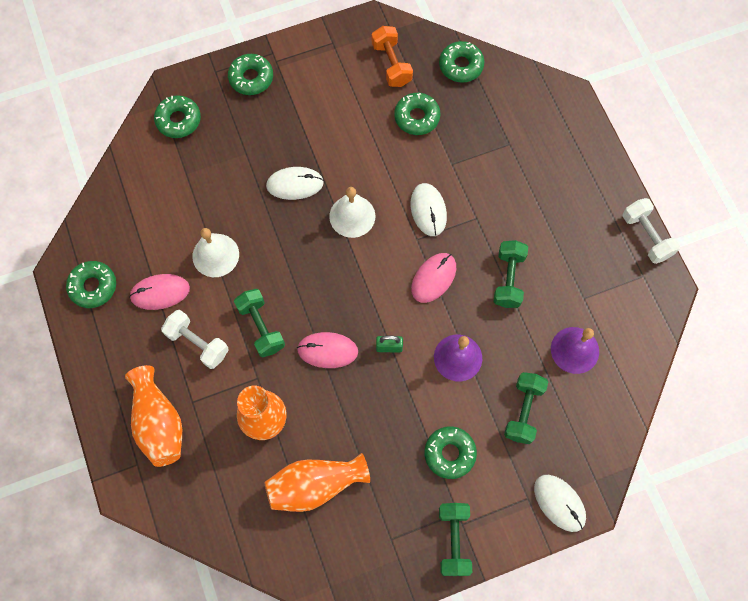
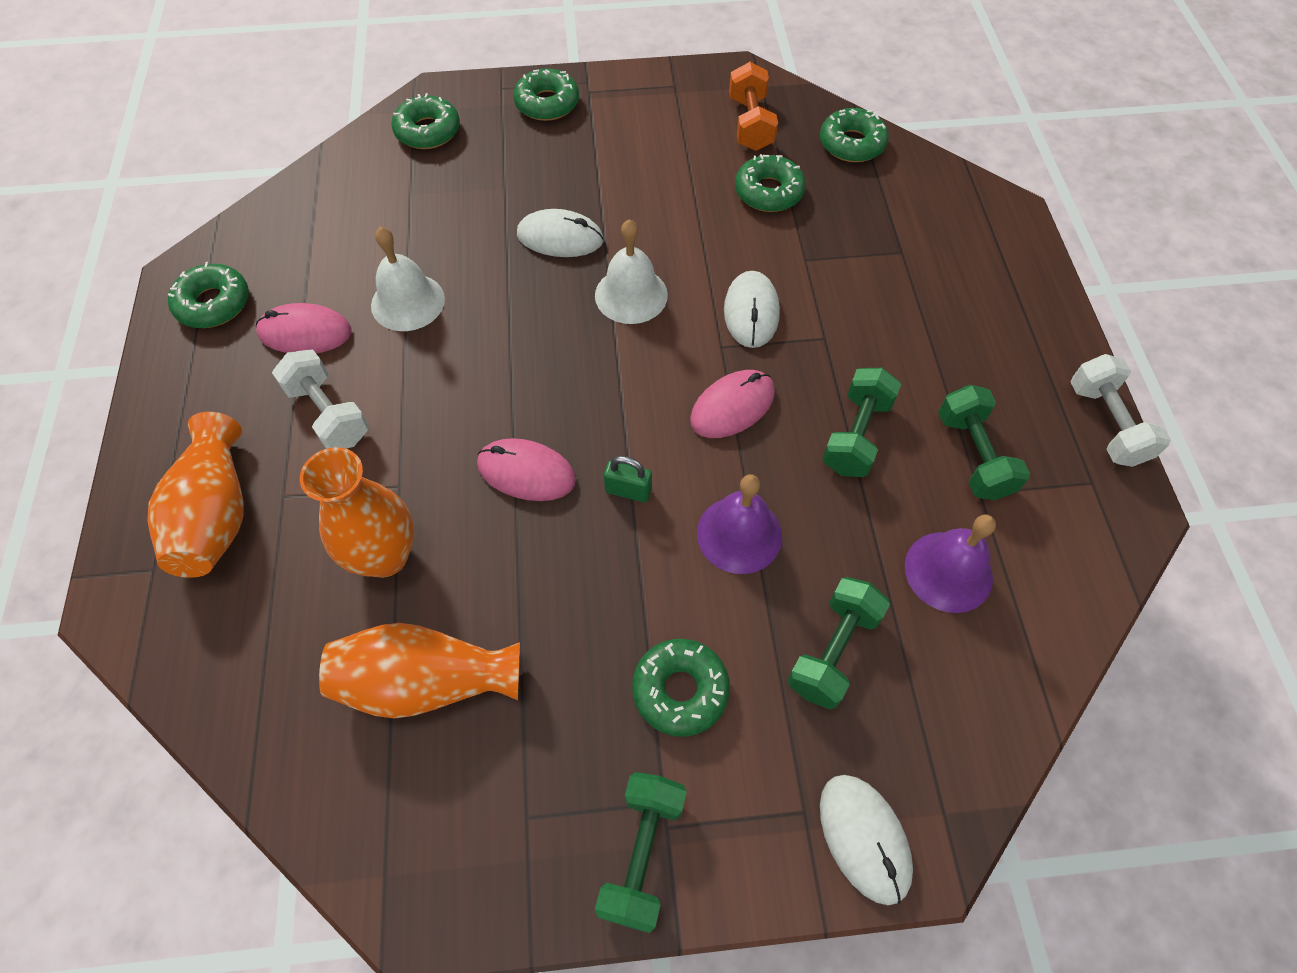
camera: 15 degrees right, 10 degrees down
(261, 327) = (435, 414): green dumbbell -> green dumbbell (973, 456)

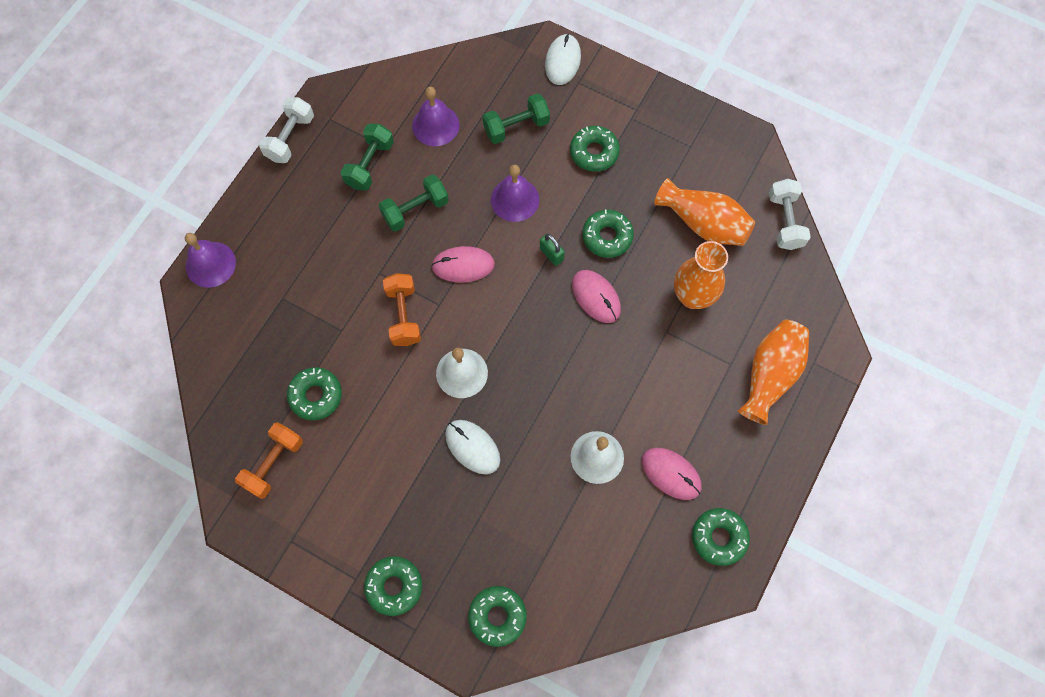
camera: 145 degrees left, 10 degrees up
(329, 414) = (683, 402): white dumbbell -> white dumbbell (784, 221)
(642, 854) = (652, 107): green dumbbell -> none
(751, 312) = (403, 315): white mouse -> orange dumbbell
(852, 144) = (227, 399): green donut -> green donut (607, 237)
(1014, 238) = (210, 264): none -> purple bell

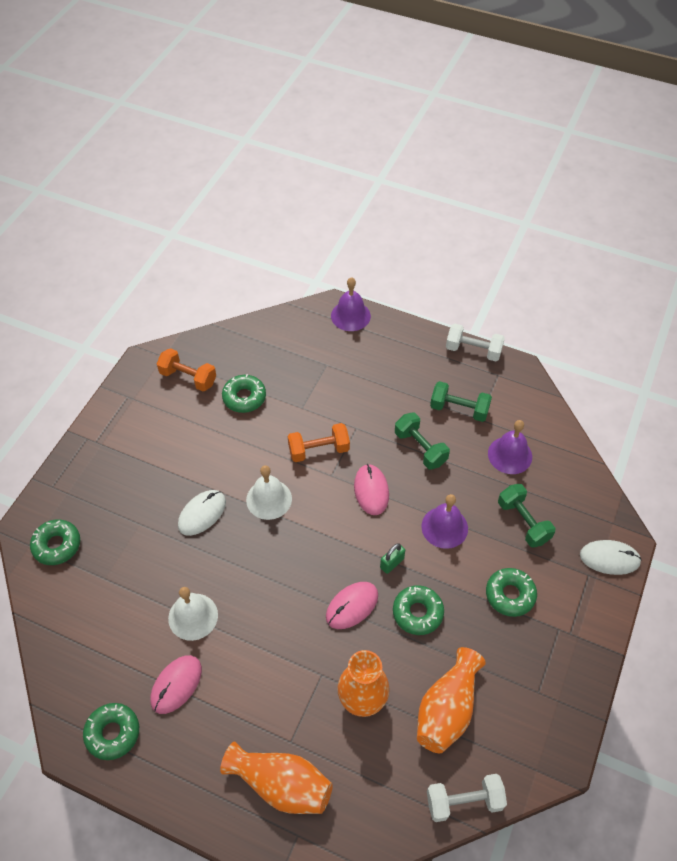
camera: 85 degrees right, 15 degrees down
(394, 586) = (87, 468): green donut -> none

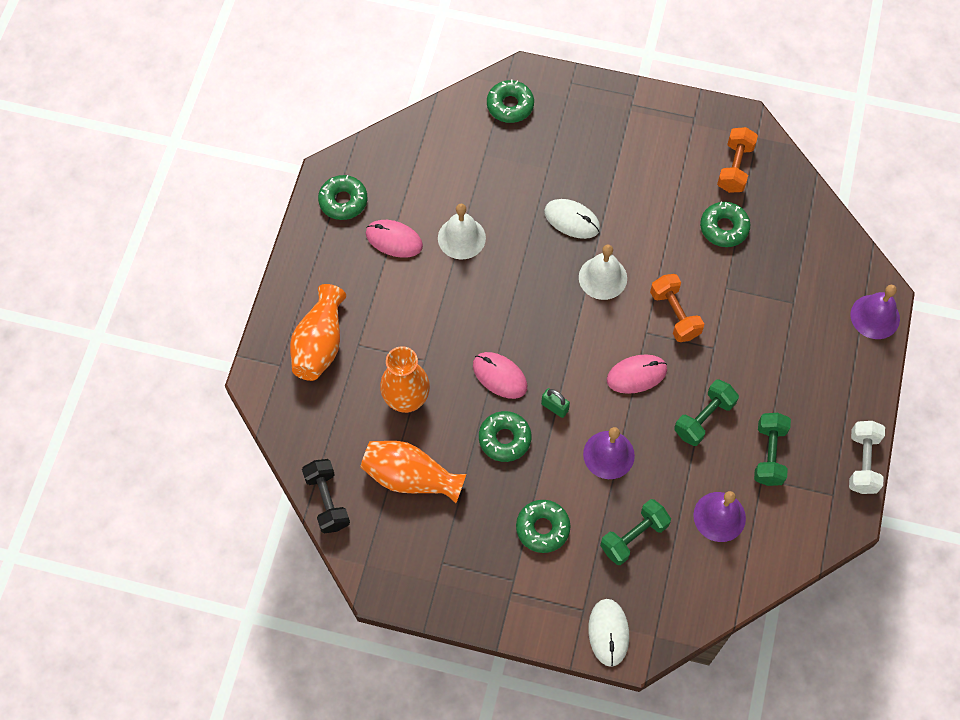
camera: 80 degrees right, 10 degrees up
(464, 801) = (327, 501): white dumbbell -> black dumbbell

